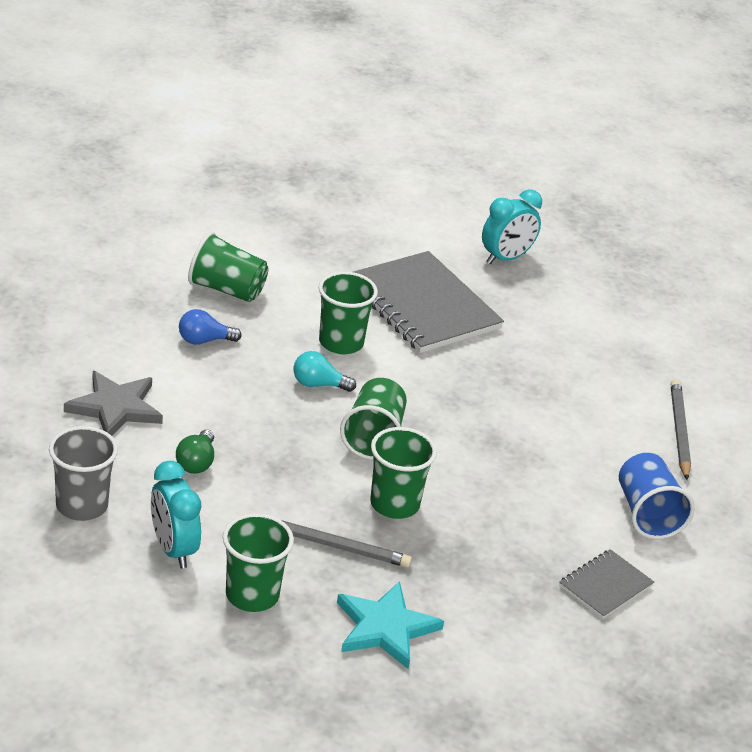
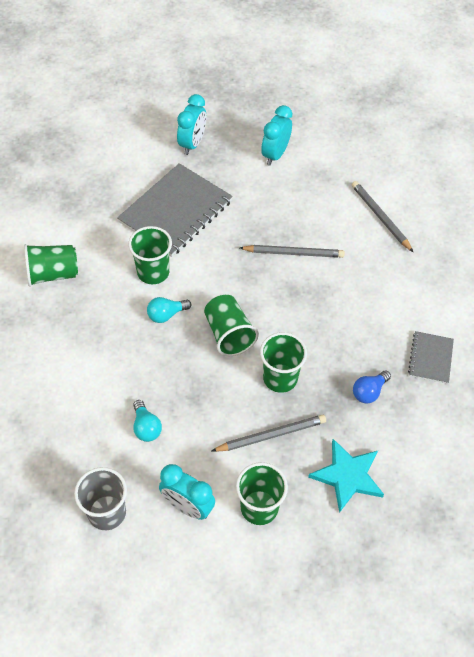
camera: 30 degrees left, 20 degrees up
(115, 408) = (63, 418): grey star -> none
(196, 462) = (146, 427): green light bulb -> turquoise light bulb
(204, 340) = (72, 325): blue light bulb -> blue light bulb (369, 392)
(423, 306) = (176, 212): grey notebook -> grey notebook turned 75 degrees counterclockwise
(529, 408) = (293, 253): none -> grey pencil
(601, 314) = (275, 155): none -> turquoise clock
(647, 514) = (410, 290): blue cup -> none

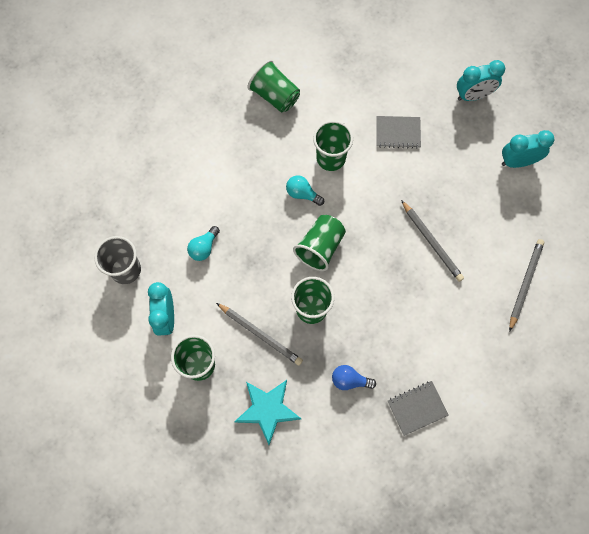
camera: 55 degrees right, 15 degrees up
(176, 212) = (398, 133): grey notebook -> grey notebook, size x0.50

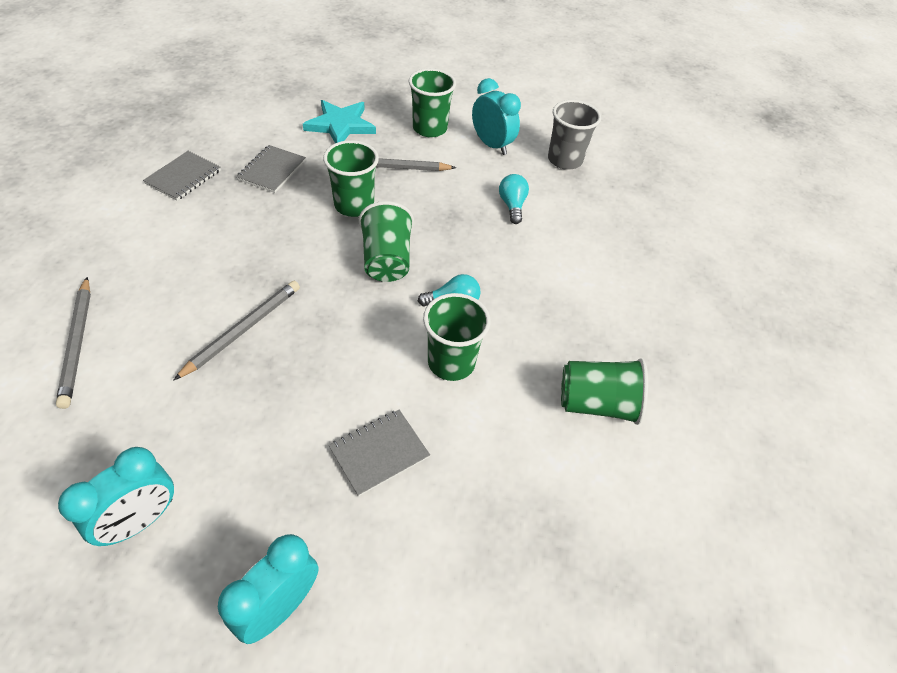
camera: 140 degrees right, 20 degrees down
(349, 380) = (272, 170): blue light bulb -> grey notebook
(431, 242) = (243, 330): grey pencil -> grey pencil turned 105 degrees clockwise

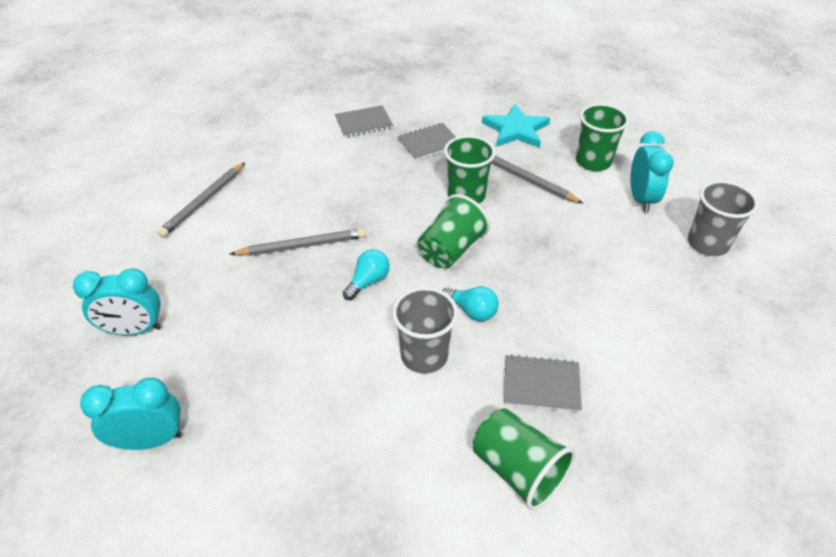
camera: 45 degrees right, 5 degrees down
(379, 453) = (306, 386): grey notebook -> grey notebook (541, 384)
(451, 362) = (424, 355): green cup -> grey cup
(512, 205) = (608, 259): turquoise light bulb -> turquoise light bulb (368, 281)

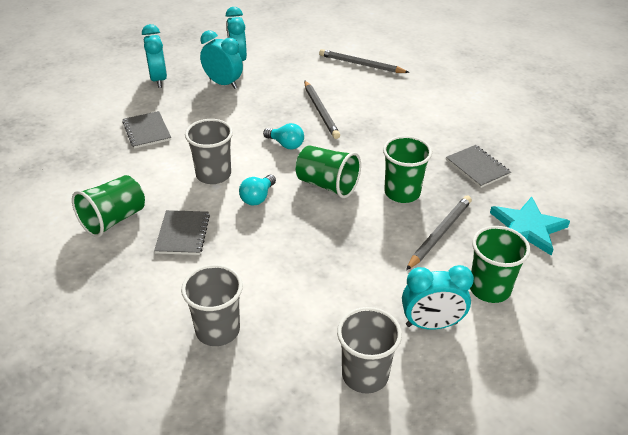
camera: 85 degrees right, 5 degrees down
(197, 348) = (223, 83): none -> turquoise clock
(364, 123) = (494, 127): grey notebook -> grey notebook (147, 131)
(685, 346) = (217, 330): none -> grey cup

